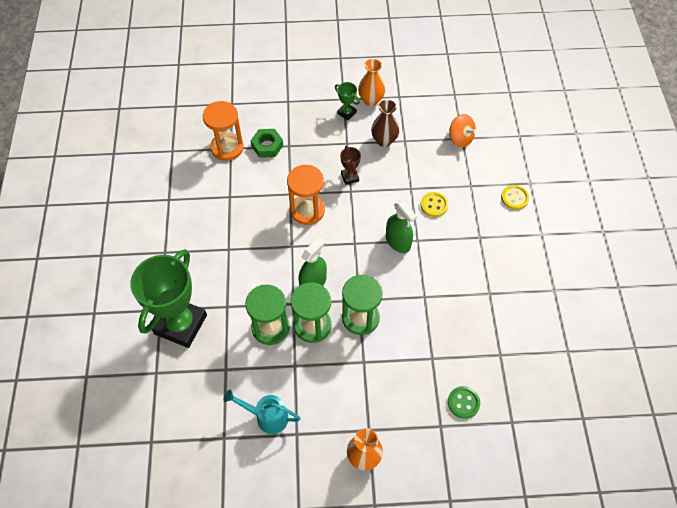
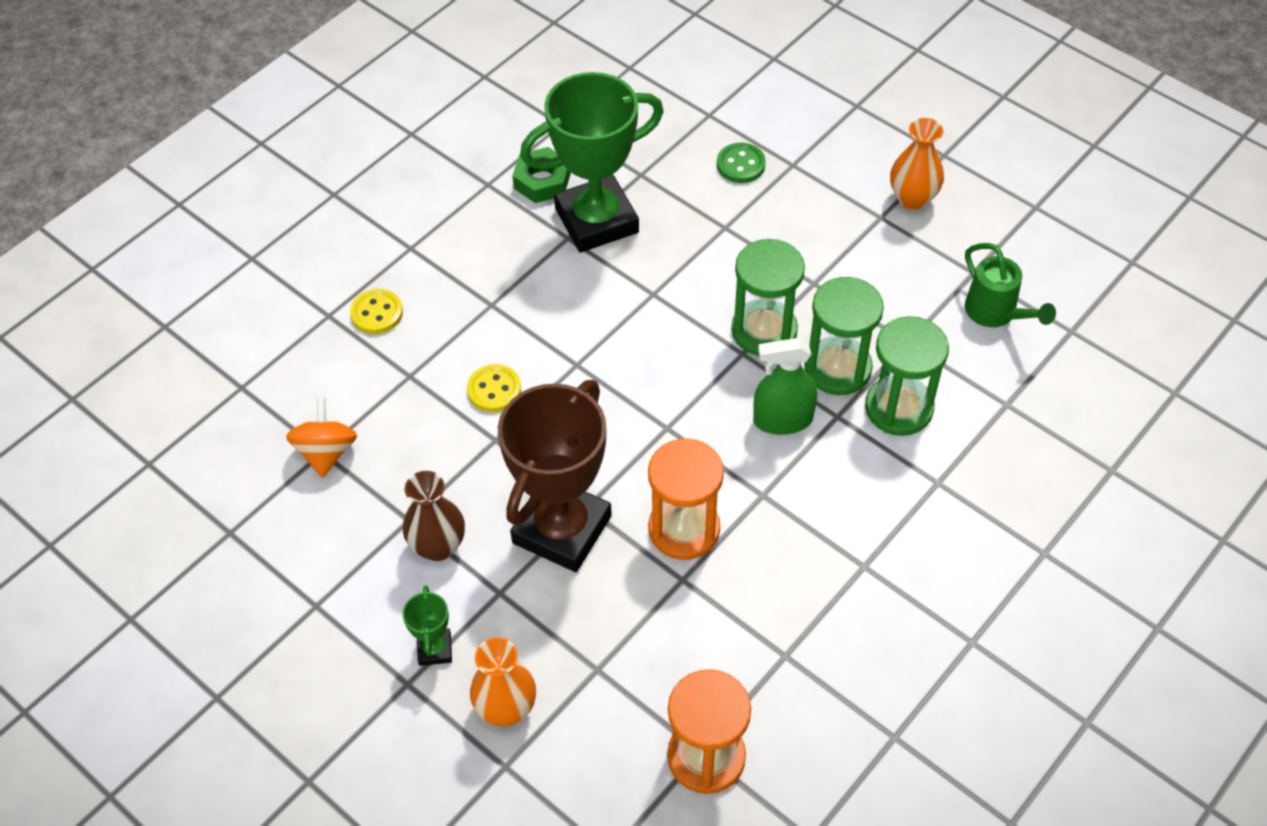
camera: 135 degrees left, 5 degrees down
(180, 324) = (1028, 508): green trophy -> green trophy (596, 221)
(267, 146) = (633, 700): green nut -> green nut (542, 181)
(267, 417) = (995, 313): turquoise watering can -> green watering can
(350, 177) = (562, 529): brown trophy -> brown trophy, size x2.36
(371, 100) = (368, 638): orange vase -> orange vase (506, 708)
(398, 242) = (604, 382): green spray bottle -> none

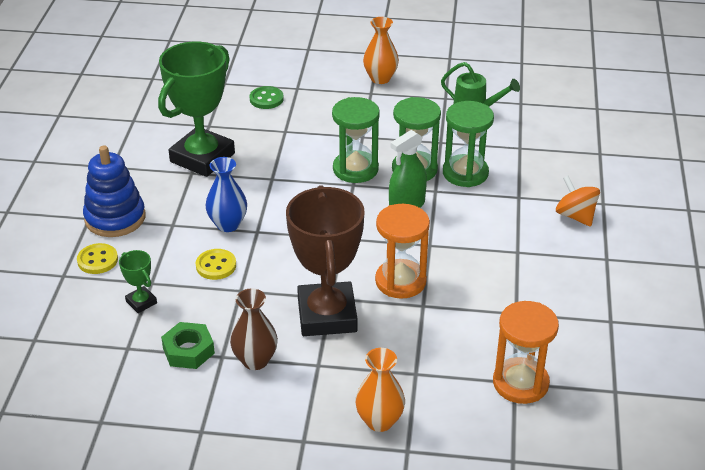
camera: 35 degrees left, 15 degrees down
(326, 452) = (131, 347): orange spinning top -> orange spinning top (575, 216)
(435, 649) = (304, 414): green trophy -> green trophy (141, 302)
(437, 262) = (115, 218): none -> blue stacking toy
(542, 181) = (148, 152): green nut -> green nut (188, 351)
(551, 337) = (228, 224): none -> blue vase

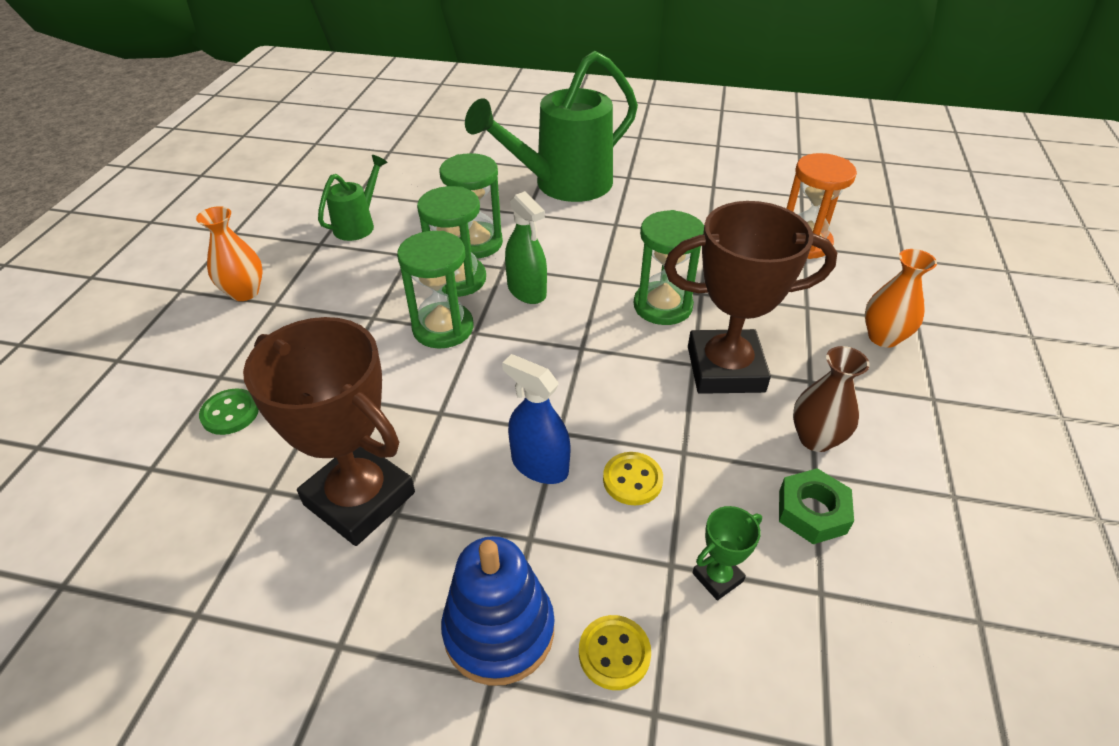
camera: 85 degrees left, 5 degrees up
(202, 157) = (359, 498): green trophy -> brown trophy
(228, 224) = (539, 465): blue vase -> blue spray bottle
(400, 281) = (662, 306): orange hourglass -> green hourglass
(575, 216) = (563, 185): orange spinning top -> green watering can

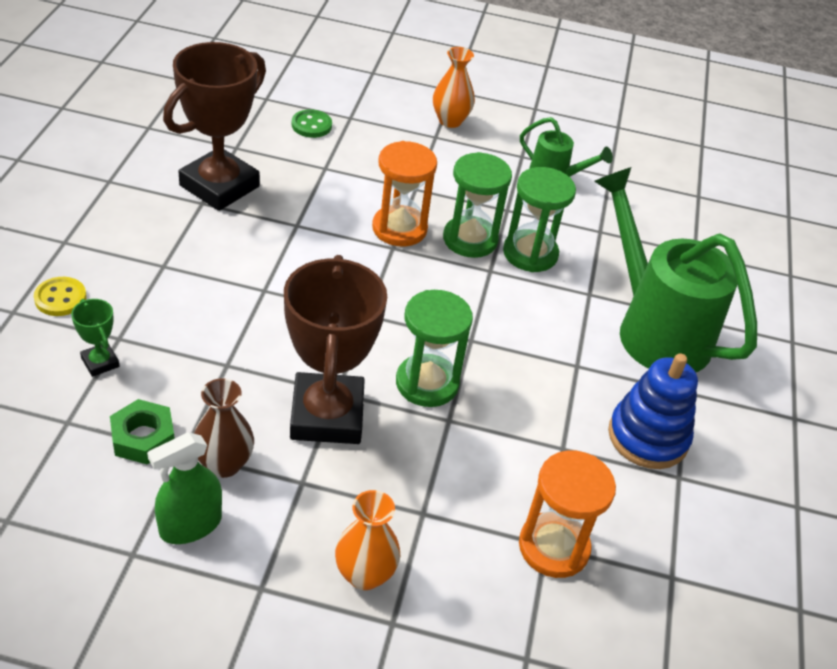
camera: 85 degrees right, 0 degrees up
(443, 328) = (399, 228): green hourglass -> orange hourglass
(499, 630) = (96, 246): blue stacking toy -> blue stacking toy (648, 437)
(527, 291) = (452, 284): green spray bottle -> green spray bottle (190, 525)
(539, 465) = (231, 276): blue spray bottle -> none
(632, 480) = (204, 328): yellow button -> none

